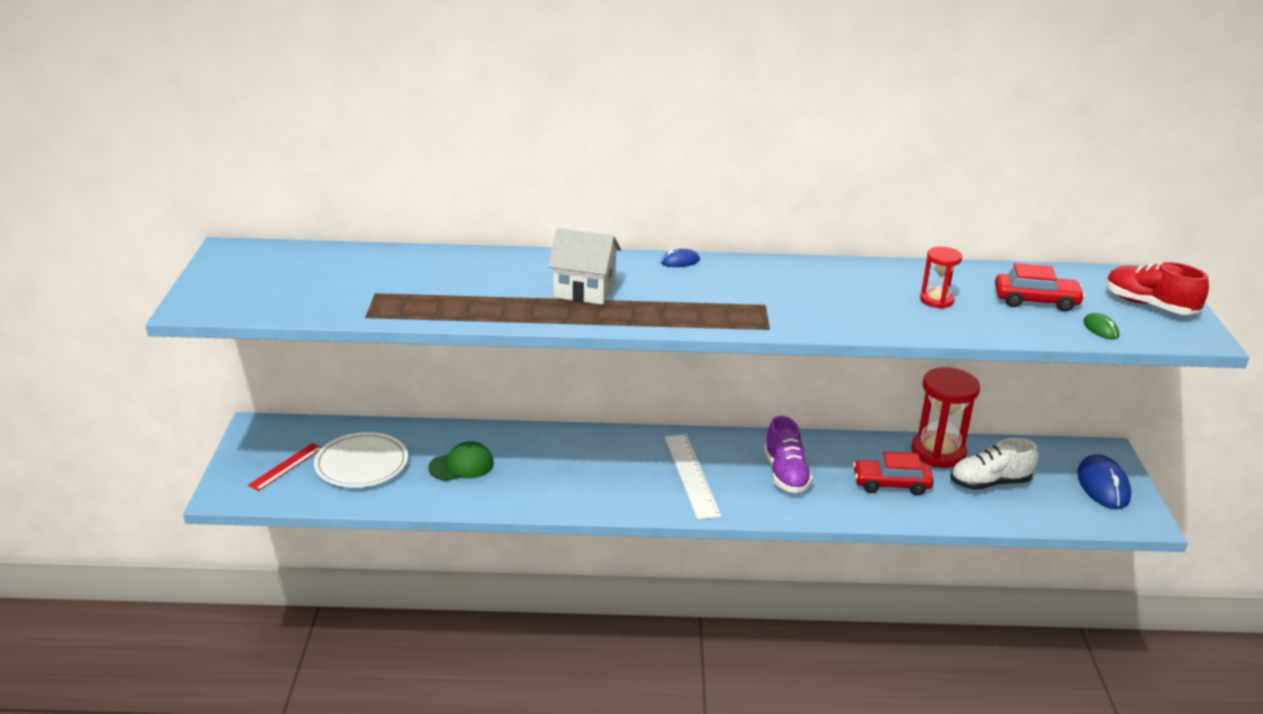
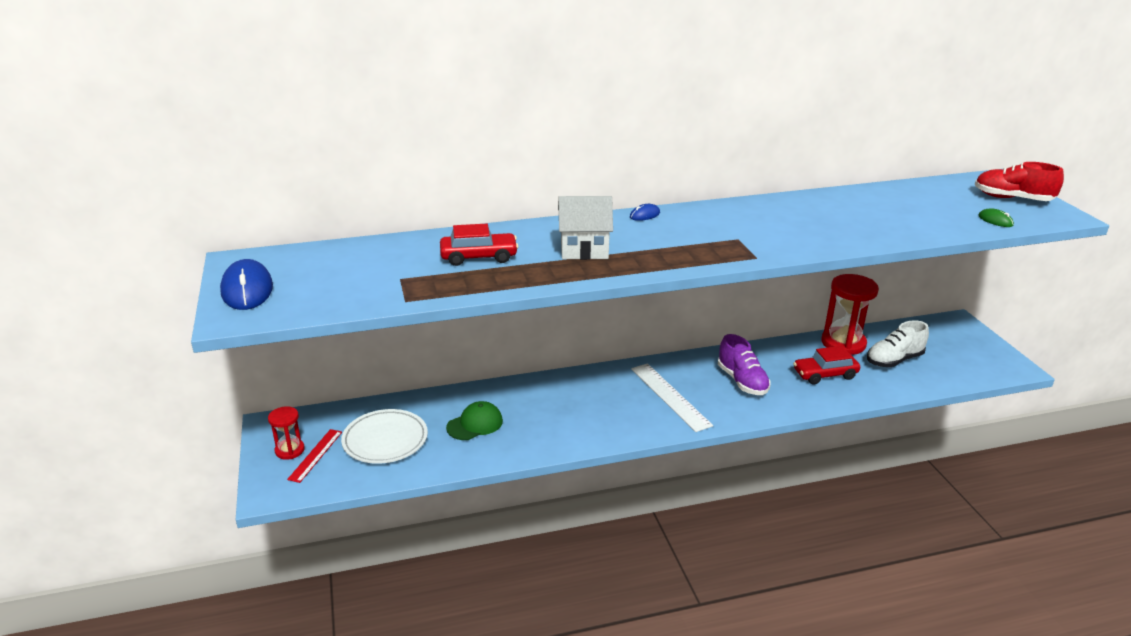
camera: 15 degrees left, 0 degrees up
(936, 300) = (863, 217): red hourglass -> red hourglass (290, 450)
(1036, 301) = (933, 207): red car -> red car (479, 257)
(1103, 485) = (972, 347): blue mouse -> blue mouse (247, 289)

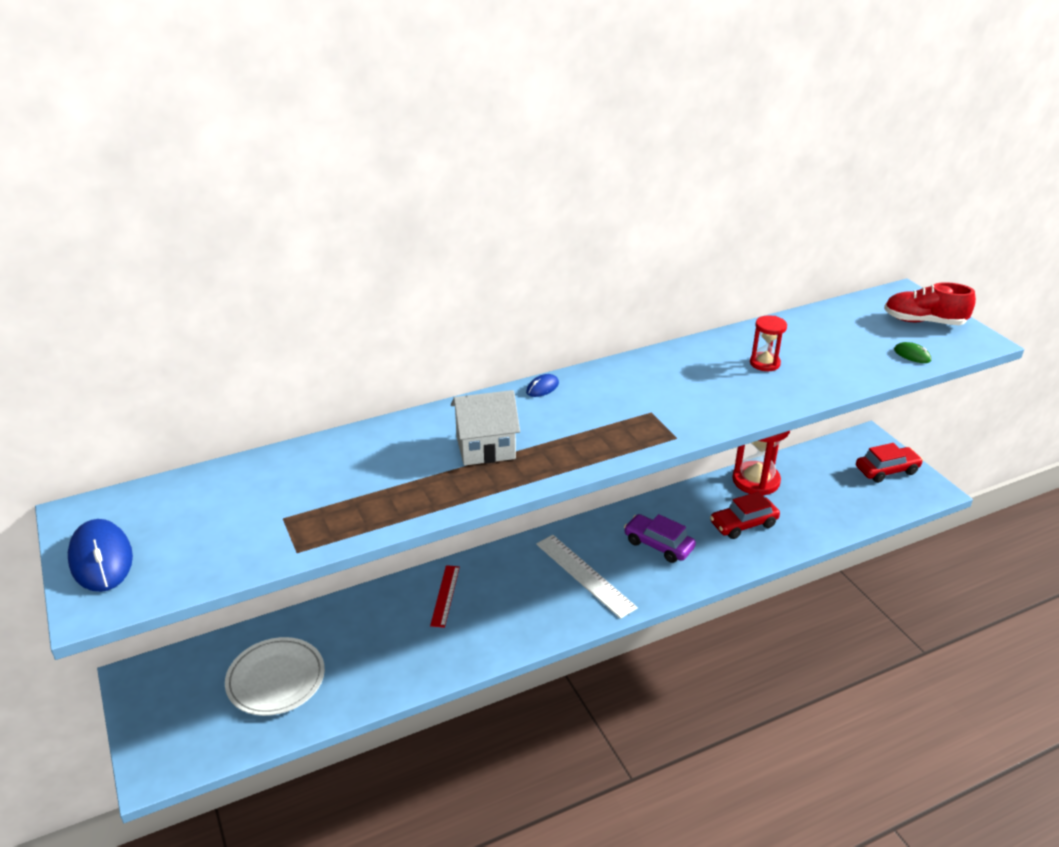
camera: 10 degrees left, 5 degrees up
(290, 450) = (165, 710): red hourglass -> red hourglass (764, 363)
(315, 455) = (197, 712): red ruler -> red ruler (445, 595)
(475, 424) = (375, 643): green cap -> none
(479, 257) = (368, 473): red car -> red car (886, 470)
(742, 381) = (658, 545): purple shoe -> purple car
(894, 360) = (811, 496): white shoe -> none

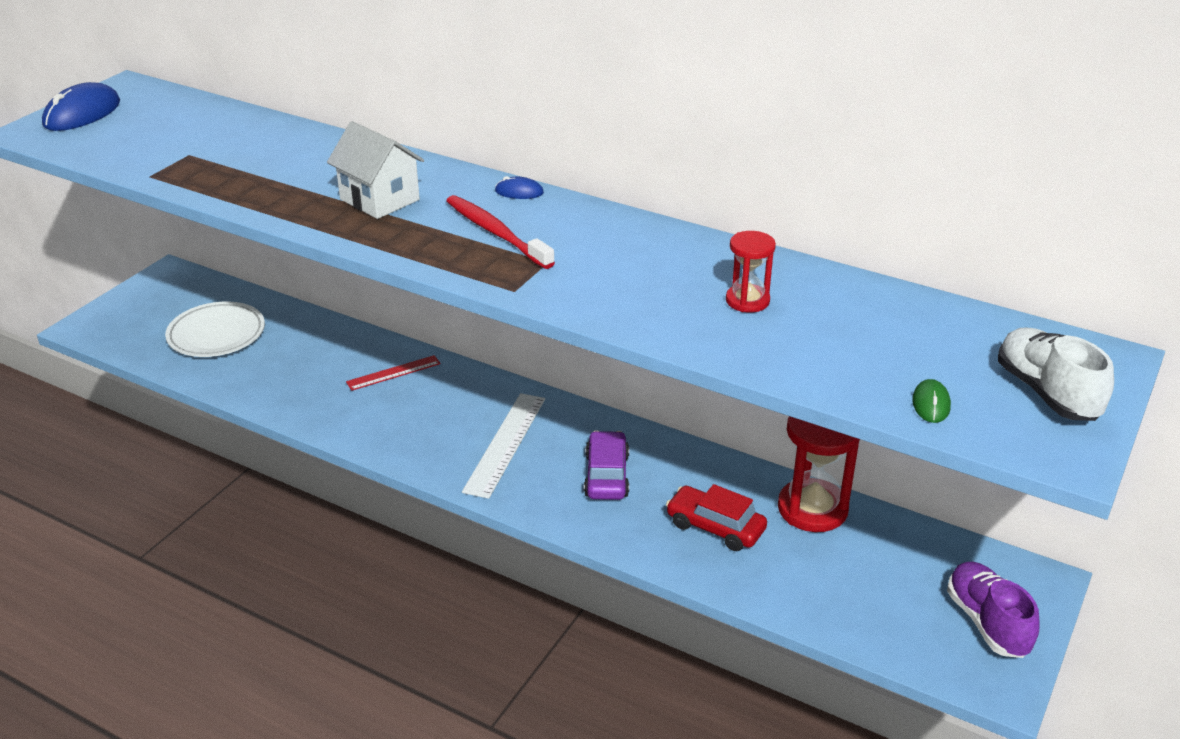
camera: 55 degrees right, 0 degrees up
(591, 417) = (496, 233): none -> red toothbrush
(886, 470) = (987, 622): red car -> purple shoe
(923, 321) = (1046, 393): red shoe -> white shoe

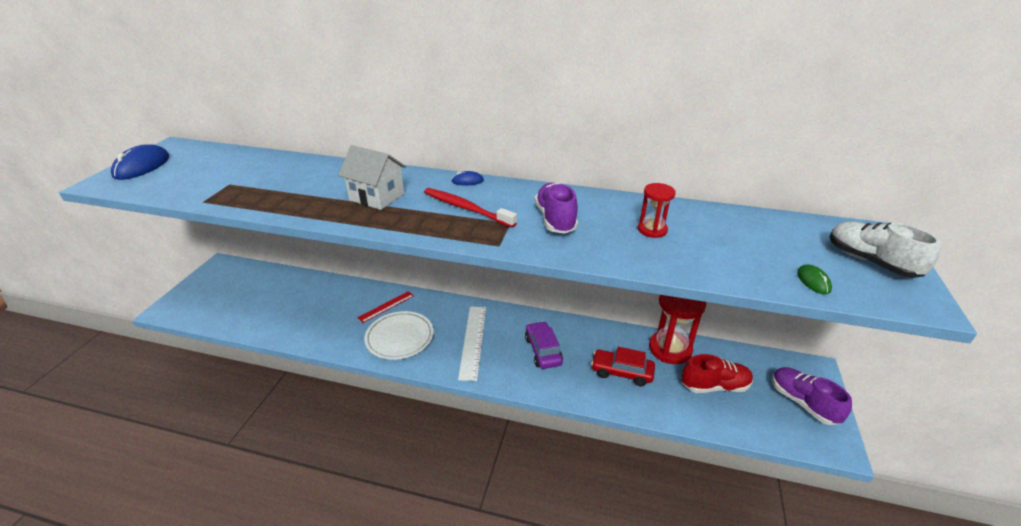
camera: 15 degrees left, 0 degrees up
(216, 334) = (261, 300): white plate -> white plate (400, 338)
(614, 266) = (555, 219): none -> purple shoe
(855, 573) = (714, 386): none -> red shoe

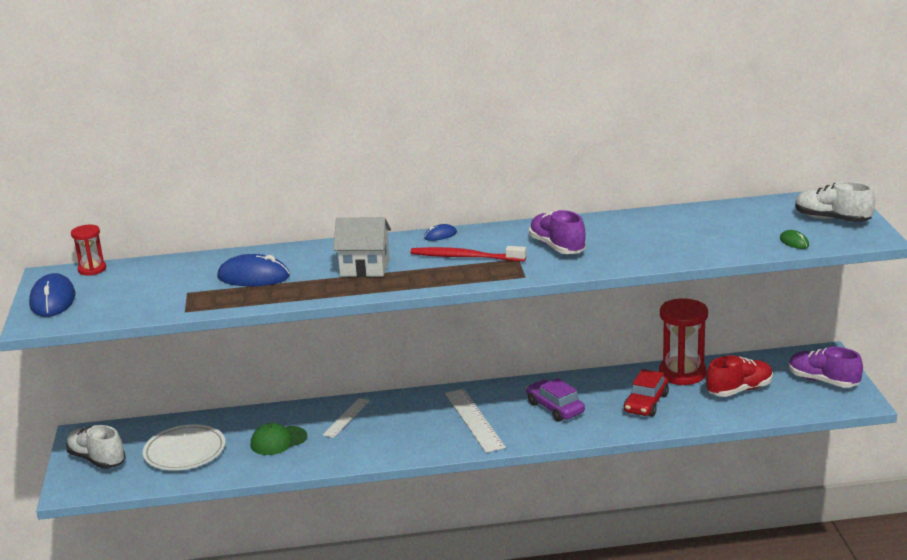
camera: 20 degrees left, 10 degrees down
(207, 289) = (97, 459): none -> white shoe
(289, 183) = (253, 277): none -> blue mouse
(325, 312) = (278, 441): none -> green cap
(386, 306) = (346, 417): red ruler -> white ruler
(400, 338) = (390, 438): white plate -> white plate (185, 452)
(622, 372) = (646, 403): red car -> red car turned 60 degrees counterclockwise
(652, 230) = (648, 236): red hourglass -> red hourglass (92, 269)

